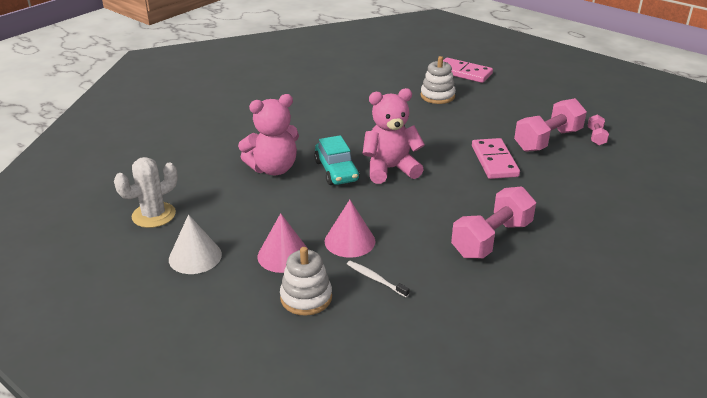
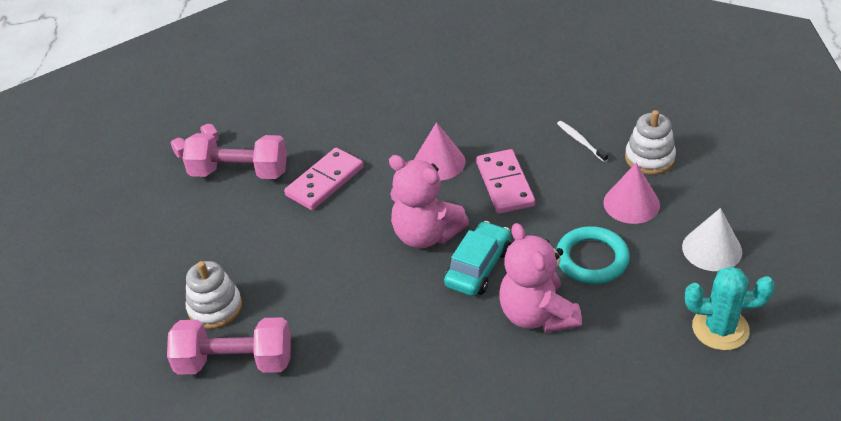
camera: 130 degrees left, 10 degrees up
(154, 215) = (720, 328): white cactus -> turquoise cactus
(273, 169) = (537, 315): pink teddy bear -> pink teddy bear turned 135 degrees counterclockwise
(273, 209) = (592, 259): none -> turquoise ring
(350, 241) = (561, 183): pink cone -> pink cone (439, 162)
(376, 279) = (581, 141): white toothbrush -> white toothbrush turned 150 degrees clockwise
(463, 73) = (115, 328): pink domino -> pink domino (505, 184)
(491, 239) = (452, 119): pink dumbbell -> pink dumbbell (235, 362)

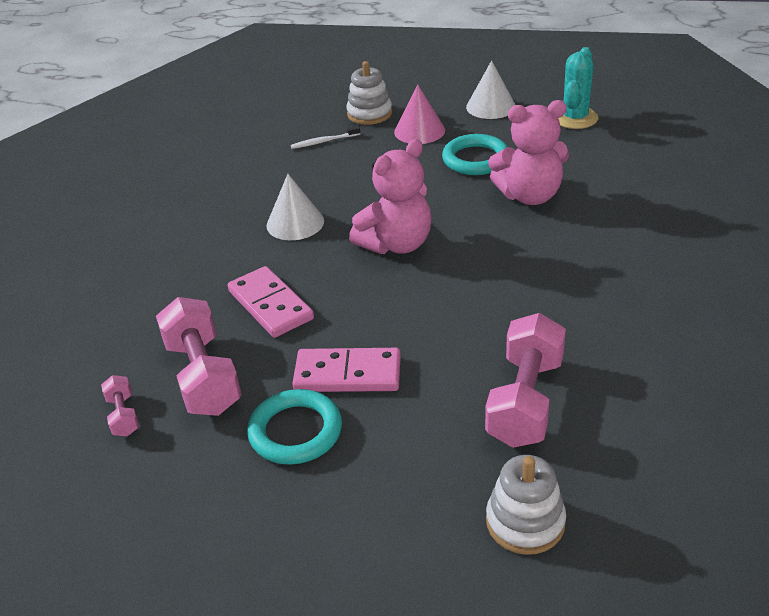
camera: 75 degrees left, 5 degrees down
(189, 237) = (295, 431): none -> turquoise ring
(215, 308) = (433, 413): white stacking toy -> white stacking toy (525, 522)
(239, 172) = (203, 376): pink dumbbell -> pink dumbbell turned 45 degrees counterclockwise
(439, 162) = (295, 223): pink cone -> white cone
(478, 267) = (457, 219): turquoise car -> none
(505, 184) = (354, 189): pink domino -> pink domino (348, 374)

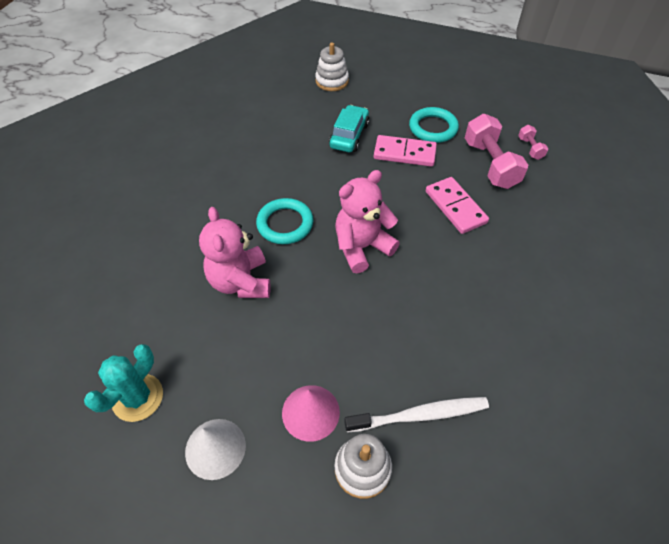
camera: 175 degrees left, 15 degrees up
(295, 223) = (444, 286): white cone -> none
(324, 141) = (419, 415): white toothbrush -> white toothbrush, size x1.80
(451, 393) = (349, 135): none -> turquoise car
(475, 159) = (268, 344): turquoise ring -> turquoise ring (285, 224)
(525, 400) = (312, 127): pink dumbbell -> none
(530, 196) = (241, 282): pink teddy bear -> pink teddy bear turned 105 degrees counterclockwise

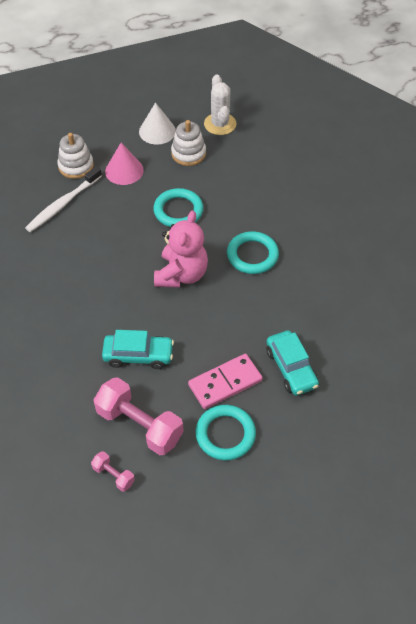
camera: 140 degrees right, 0 degrees up
(138, 397) = (220, 124): turquoise cactus -> white cactus
(241, 282) = (236, 203): pink teddy bear -> none
(303, 312) = (178, 211): none -> turquoise ring
(332, 81) = (381, 427): white stacking toy -> white stacking toy (188, 153)
(455, 207) = (138, 355): pink domino -> turquoise car

